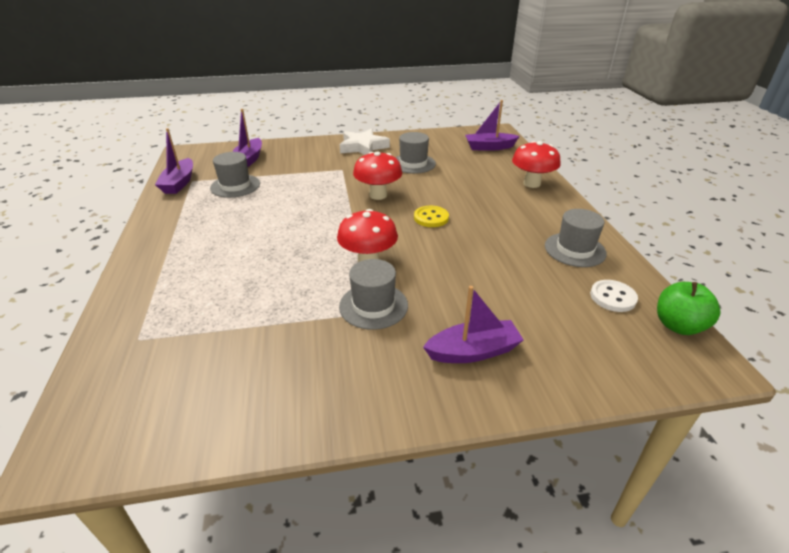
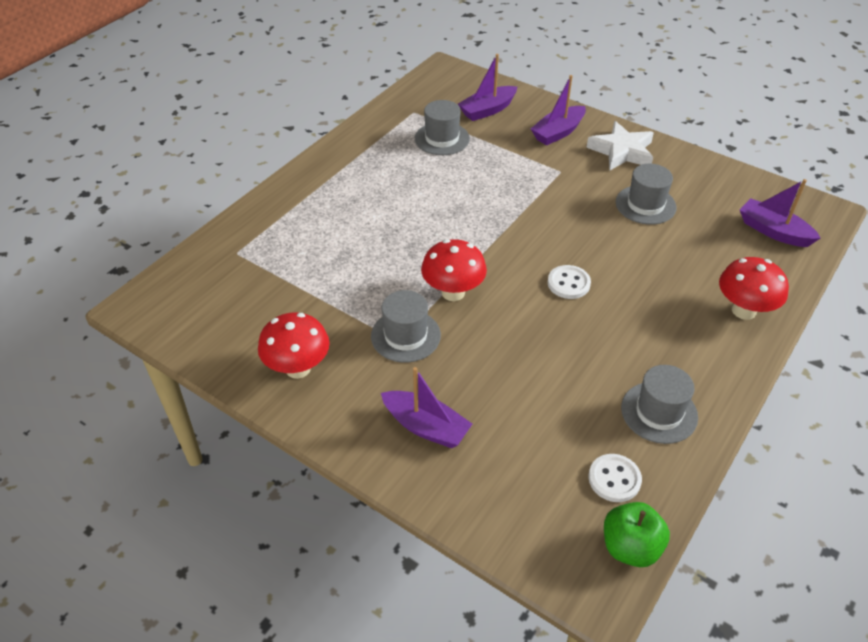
camera: 45 degrees right, 10 degrees up
(179, 183) = (401, 109): purple boat -> purple boat (558, 132)
(378, 195) = (554, 225): red mushroom -> red mushroom (298, 368)
(431, 218) = (568, 283): yellow button -> white button

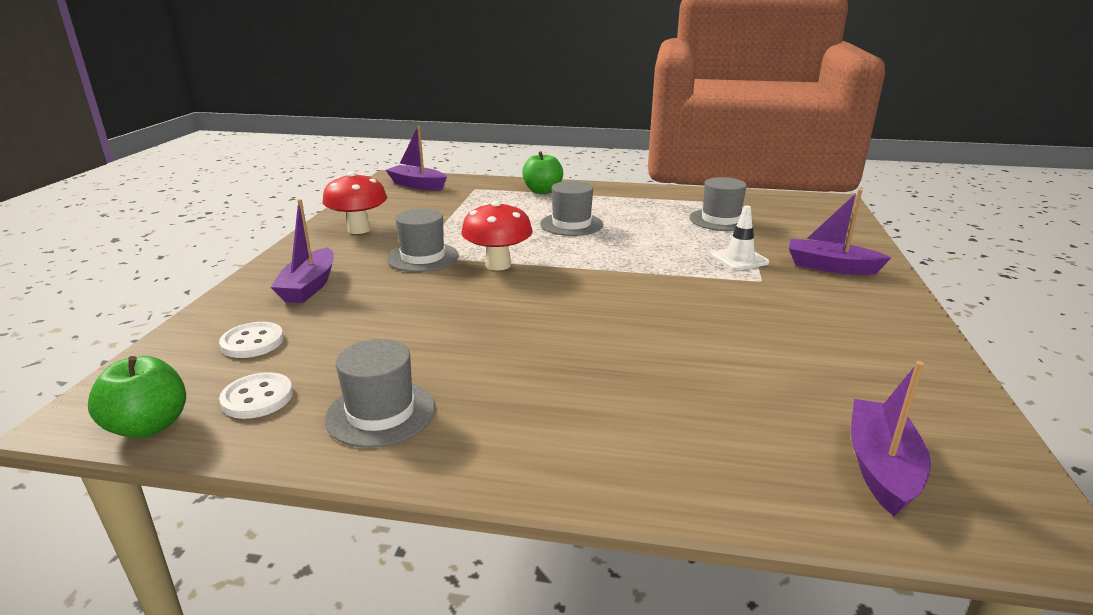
camera: 65 degrees right, 20 degrees down
(287, 209) = (542, 191): none -> green apple
(487, 110) = (803, 229): purple boat -> purple boat (417, 185)
(521, 164) = (739, 259): none -> white traffic cone
(568, 283) = (567, 317): white button -> white button (252, 342)
(622, 151) = (864, 308): white star -> none
(645, 205) = (778, 341): grey hat -> grey hat (571, 224)
(743, 310) = (641, 460): red mushroom -> none

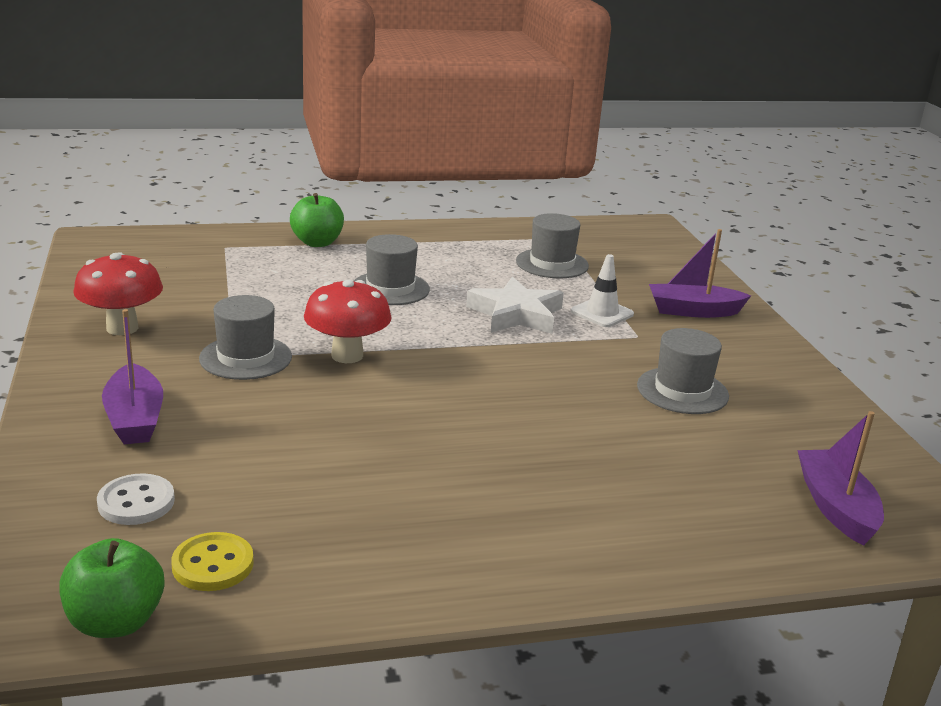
camera: 25 degrees left, 0 degrees up
(257, 398) = (213, 564): white button -> yellow button
(381, 413) = (368, 552): grey hat -> grey hat (682, 391)
(417, 185) = (140, 249): purple boat -> none
(660, 252) = (516, 314): none -> white star

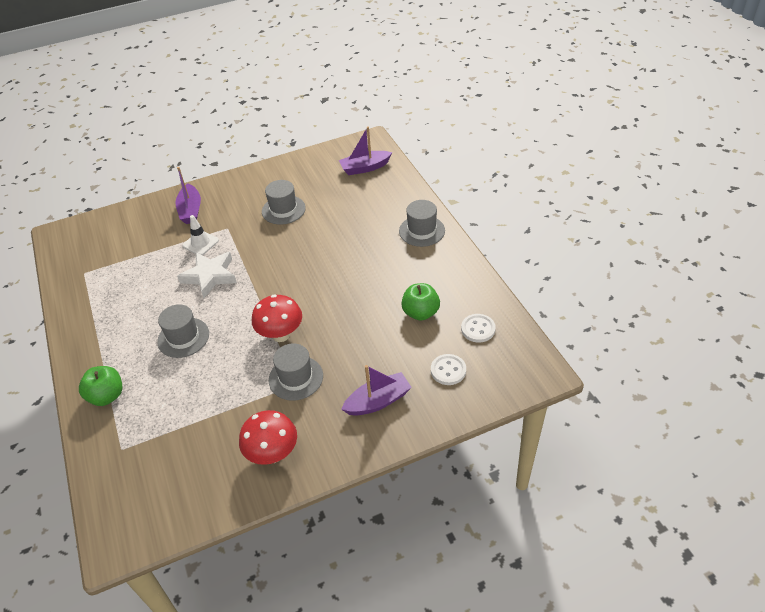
camera: 95 degrees left, 20 degrees up
(115, 622) = (524, 345): green apple -> green apple (420, 313)
(213, 564) = (478, 329): yellow button -> white button
(552, 264) = (130, 271): grey hat -> grey hat (422, 231)

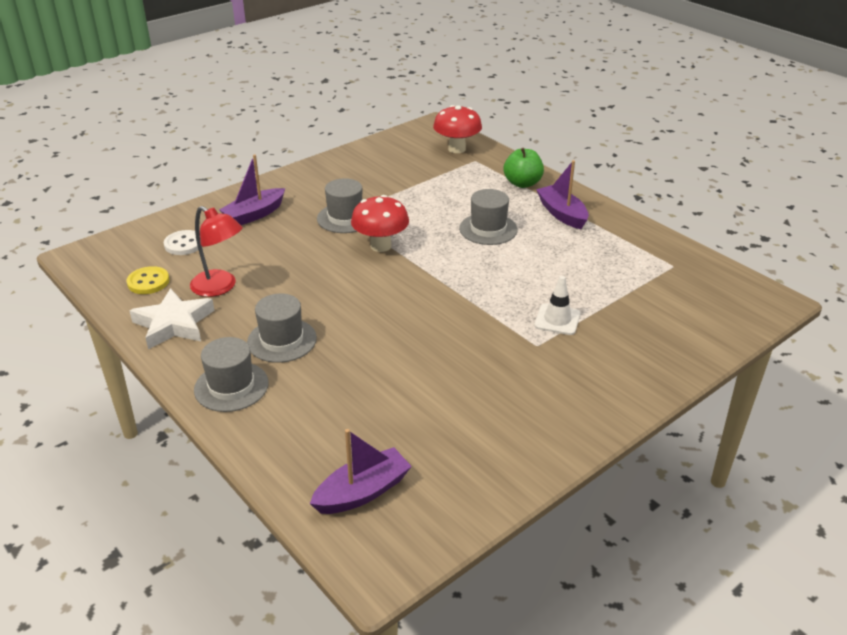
camera: 160 degrees right, 10 degrees down
(190, 210) = (617, 361): purple boat -> purple boat (562, 214)
(210, 276) = (509, 285): white star -> white star (174, 324)
(273, 454) = (340, 174): red mushroom -> red mushroom (457, 149)
(283, 210) = (469, 385): grey hat -> grey hat (282, 340)
(420, 313) = (220, 287): green apple -> red lamp
(478, 329) = (148, 282): white button -> yellow button

